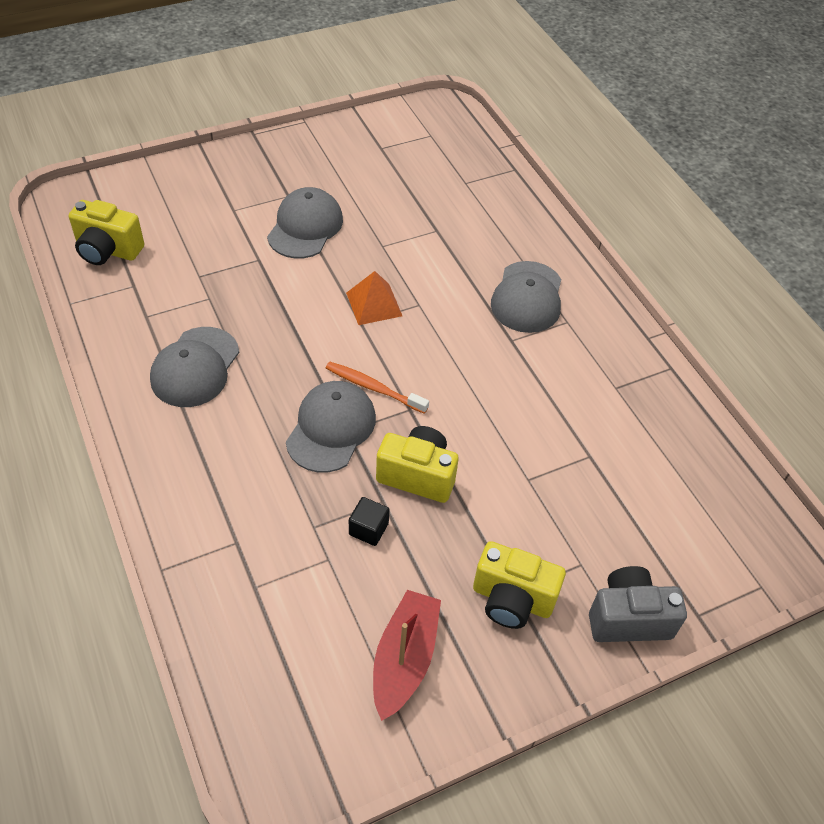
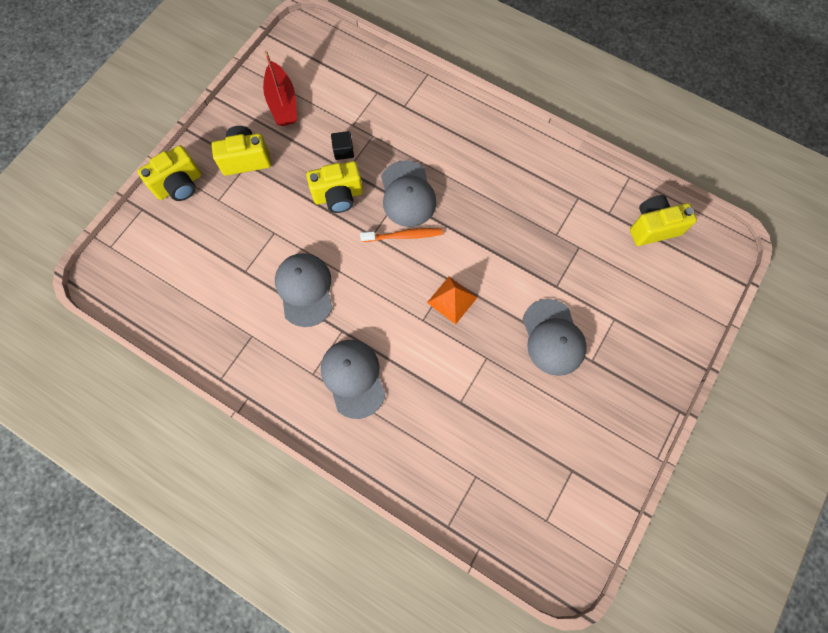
camera: 150 degrees right, 20 degrees up
(195, 367) = (516, 183): grey cap -> grey cap (305, 289)
(628, 618) = (179, 185): grey camera -> yellow camera

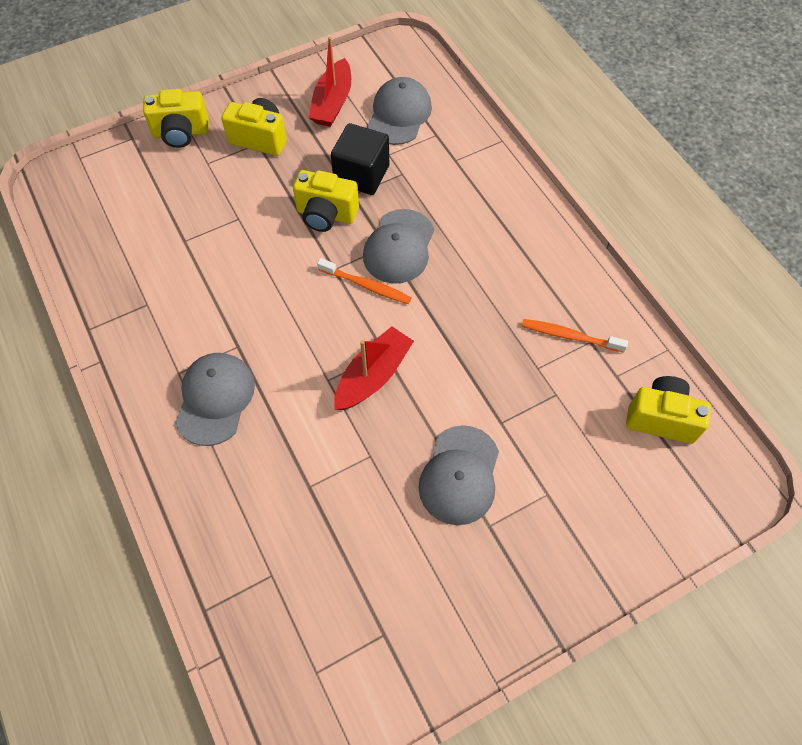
camera: 30 degrees right, 10 degrees down
(305, 289) = (229, 287): grey cap -> grey cap (399, 114)
(343, 151) = (361, 175): black cube -> black cube, size x1.94
(452, 300) = (373, 376): orange pyramid -> red boat
(563, 200) = (569, 336): none -> orange toothbrush

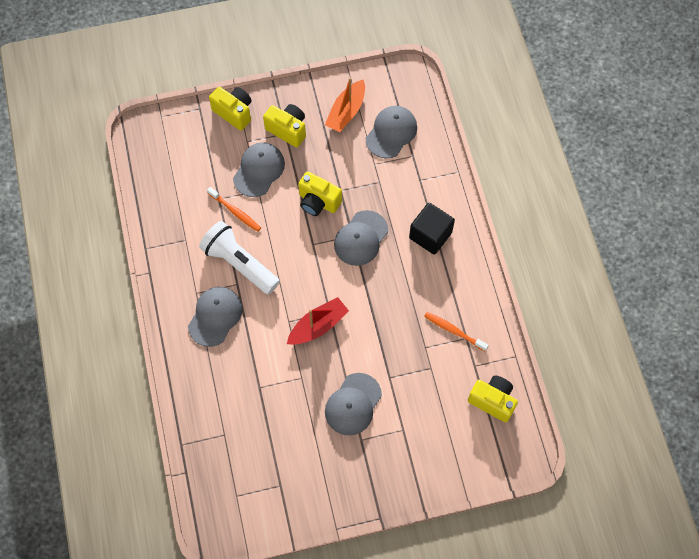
camera: 15 degrees right, 5 degrees up
(181, 133) = (234, 112): yellow camera -> yellow camera turned 150 degrees counterclockwise
(232, 194) = (259, 170): none -> grey cap
(234, 317) = (239, 263): none -> white flashlight
(332, 103) = (346, 112): red boat -> orange boat
(361, 175) = (351, 176): black cube -> black cube (430, 235)
(366, 285) = (331, 261): orange toothbrush -> orange toothbrush (235, 212)

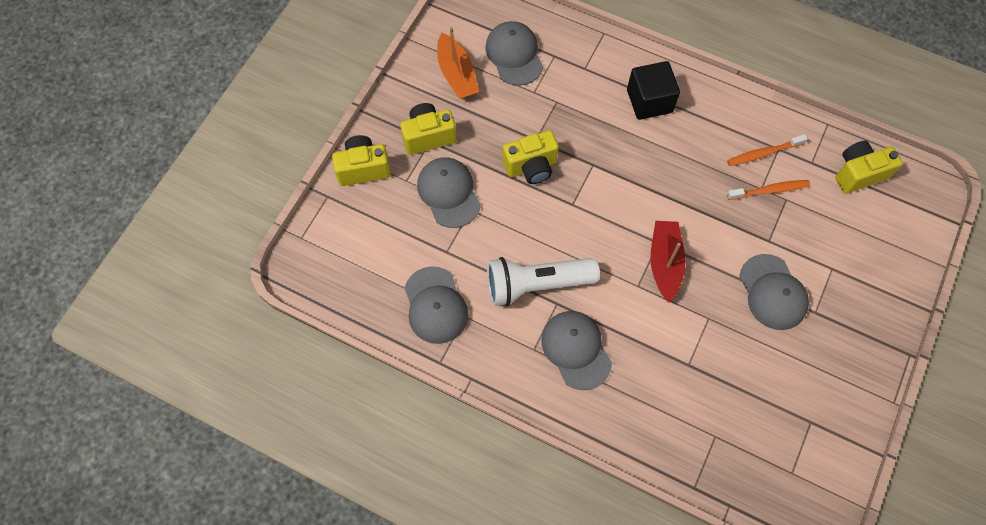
camera: 50 degrees left, 0 degrees up
(235, 212) = (475, 247): orange toothbrush -> orange toothbrush (769, 190)
(361, 238) = (602, 159): grey cap -> grey cap (435, 305)

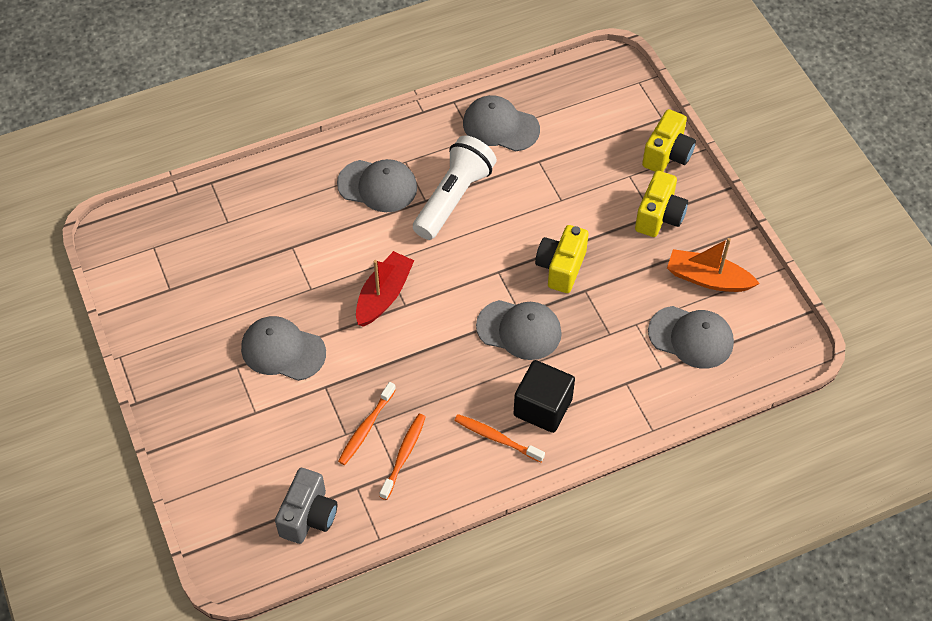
camera: 130 degrees right, 10 degrees down
(449, 193) = (590, 195): grey cap -> grey cap (519, 330)
(664, 263) = (384, 295): red boat -> red boat turned 105 degrees counterclockwise
(697, 111) = (496, 438): none -> orange toothbrush
(858, 173) = (308, 516): yellow camera -> grey camera

